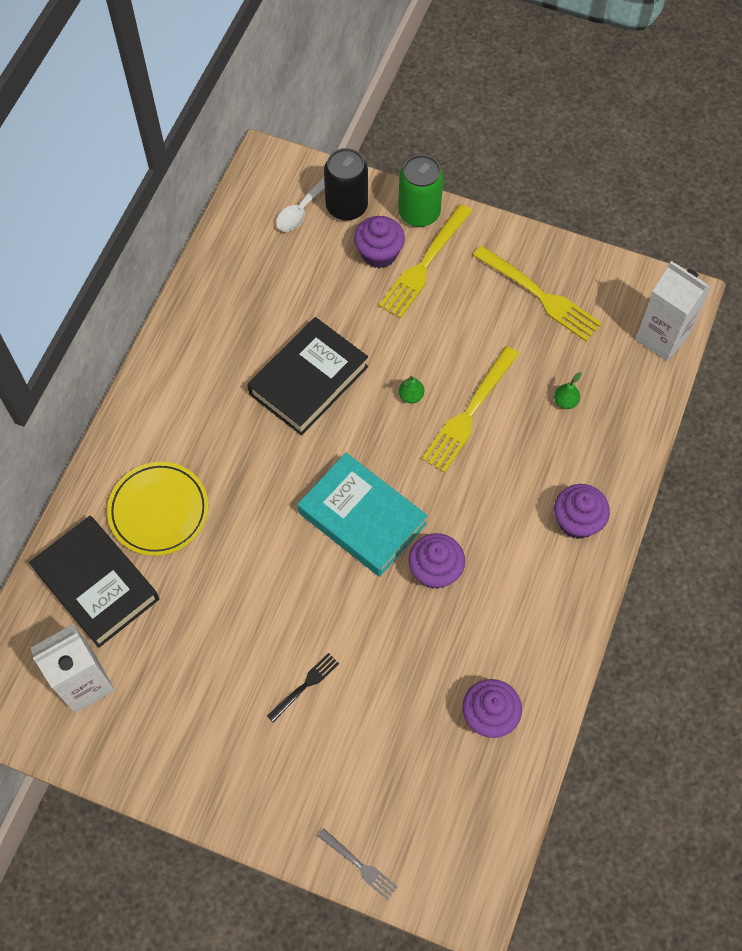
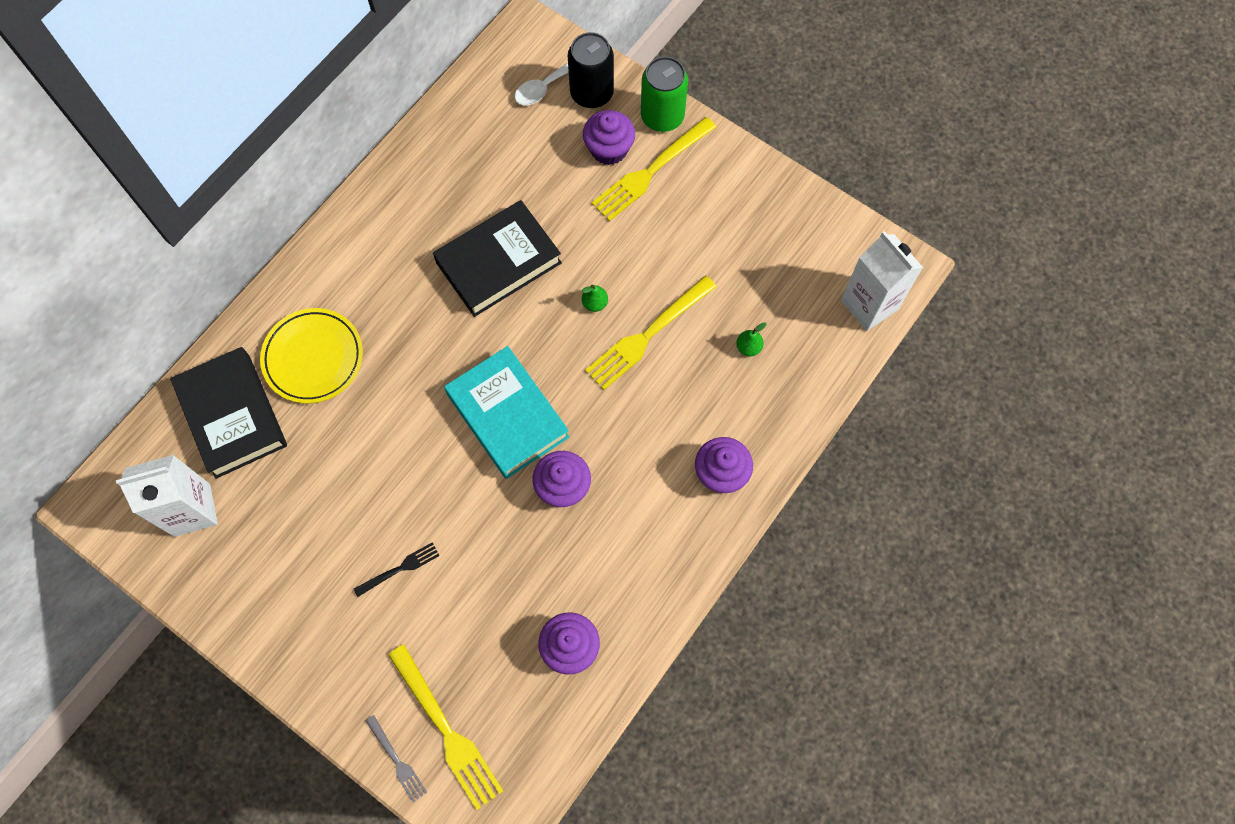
camera: 15 degrees right, 5 degrees up
(540, 296) = (758, 231): yellow fork -> yellow fork (447, 731)

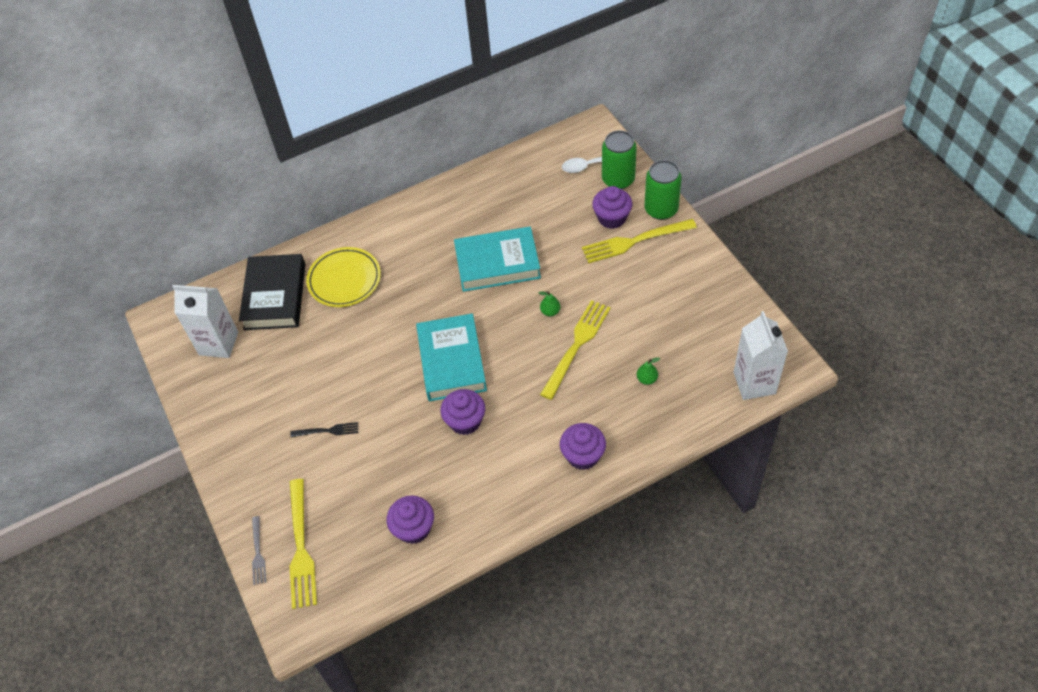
camera: 30 degrees right, 15 degrees down
(498, 263) = (497, 264): black book -> turquoise book
(591, 93) = (618, 179): black can -> green can
(647, 335) = (576, 345): yellow fork -> yellow fork turned 135 degrees clockwise

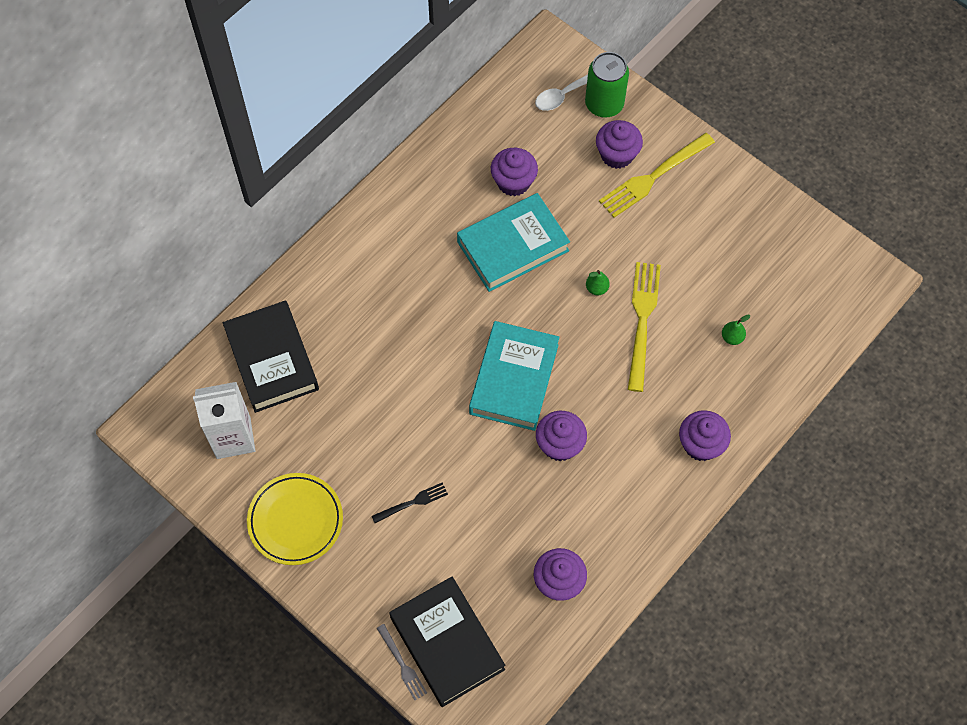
camera: 25 degrees left, 10 degrees up
(301, 548) = (447, 643): yellow fork -> black book
(344, 280) = (345, 316): yellow plate -> yellow plate (295, 520)
(452, 361) = (514, 379): turquoise book -> turquoise book turned 45 degrees clockwise
(520, 218) = (513, 182): none -> purple cupcake
(661, 209) = (666, 129): green can -> none
(754, 383) = (843, 309): white carton -> none

